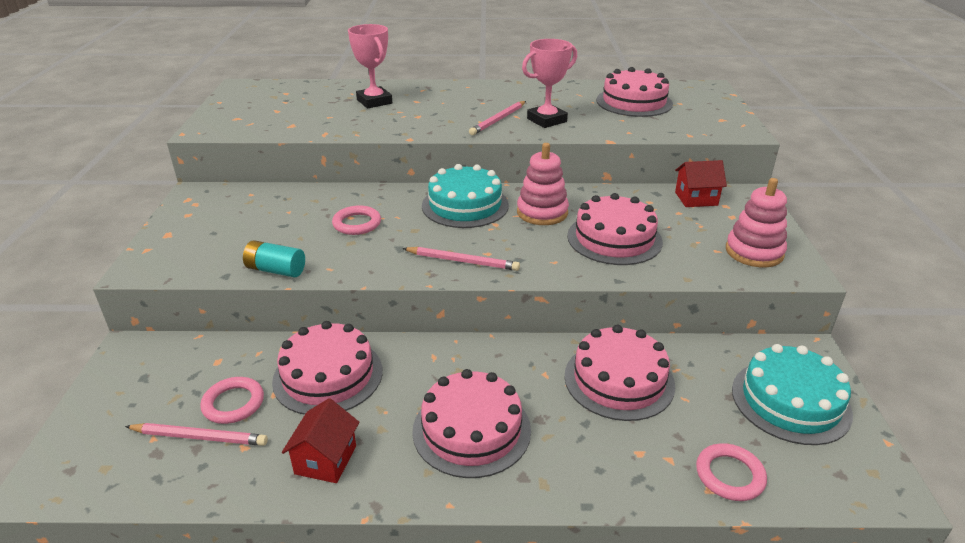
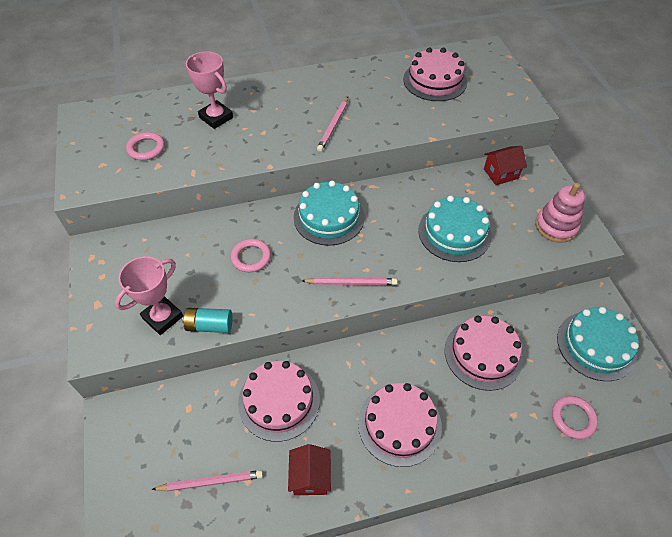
camera: 15 degrees left, 20 degrees up
(233, 403) = (220, 445): pink ring -> pink ring (146, 148)
(542, 212) = (391, 213): pink stacking toy -> none
(547, 120) = (373, 119): pink trophy -> pink trophy (163, 317)
(614, 238) = (454, 232): pink cake -> turquoise cake

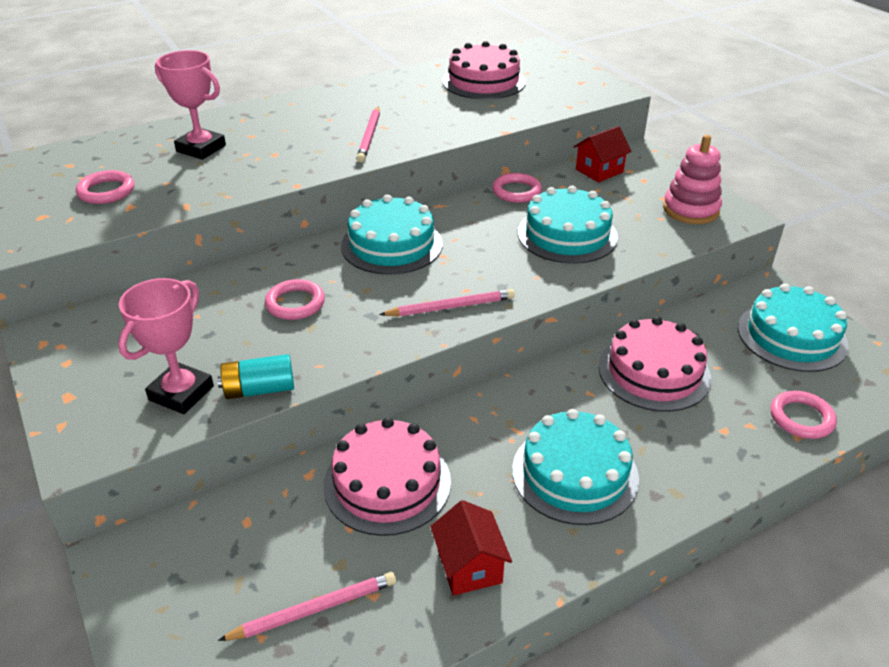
camera: 15 degrees left, 15 degrees down
(399, 424) = (575, 473): pink cake -> turquoise cake
(432, 183) = (516, 191): none -> pink ring

